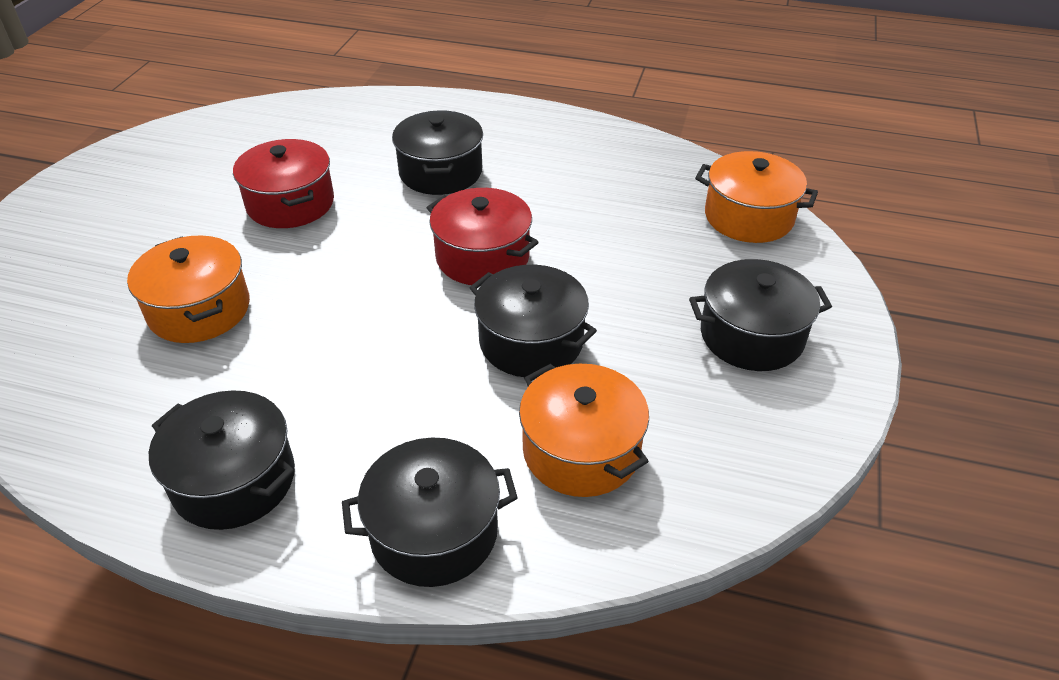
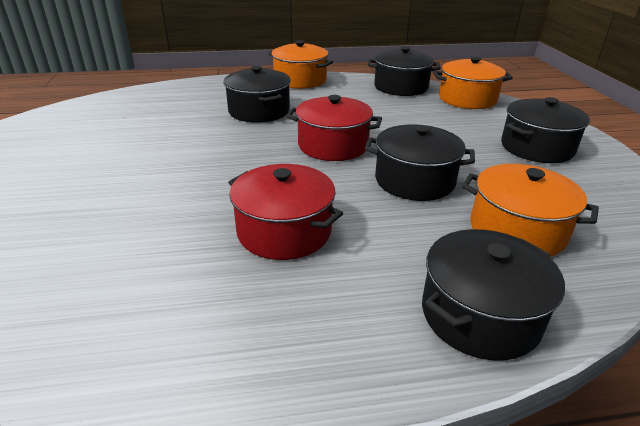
camera: 25 degrees left, 10 degrees down
(199, 310) = (133, 223): orange pot -> orange pot (300, 80)
(234, 480) = (274, 336): black pot -> black pot (401, 87)
(290, 203) = (160, 145): red pot -> red pot (284, 231)

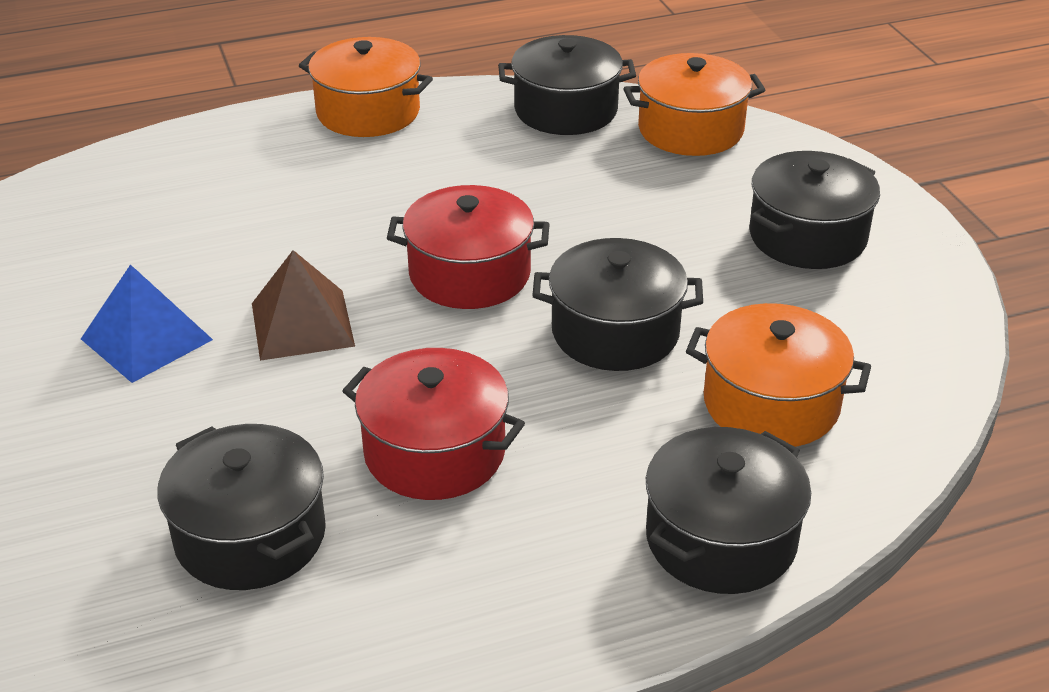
camera: 10 degrees left, 5 degrees up
(141, 156) = (146, 339): none -> blue pyramid
(230, 158) = (302, 324): none -> brown pyramid
(259, 111) = (315, 206): black pot -> black pot (250, 535)

